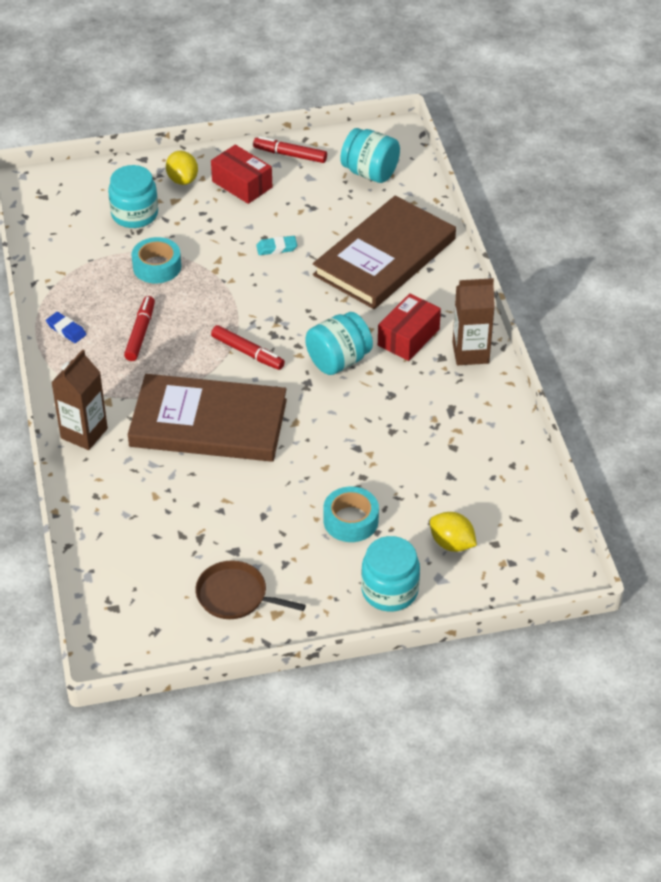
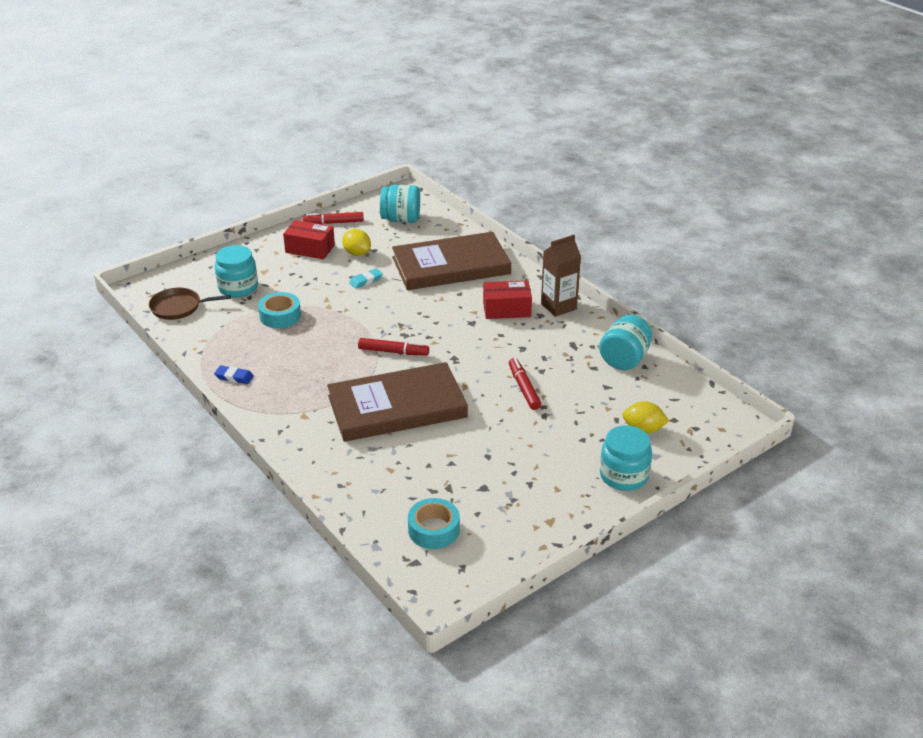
camera: 25 degrees left, 10 degrees down
(84, 433) = (299, 444): brown carton -> none
(140, 333) = (298, 362): red marker -> red marker (524, 388)
(182, 180) = (261, 257): yellow lemon -> yellow lemon (357, 253)
(235, 596) = (508, 519): brown pan -> brown pan (179, 307)
(338, 361) = (467, 338): turquoise jar -> turquoise jar (624, 359)
(350, 520) = (557, 438): turquoise tape -> turquoise tape (433, 530)
(385, 257) = (451, 266): brown book -> brown book turned 60 degrees clockwise
(408, 337) = (506, 309): red box -> red box turned 75 degrees clockwise

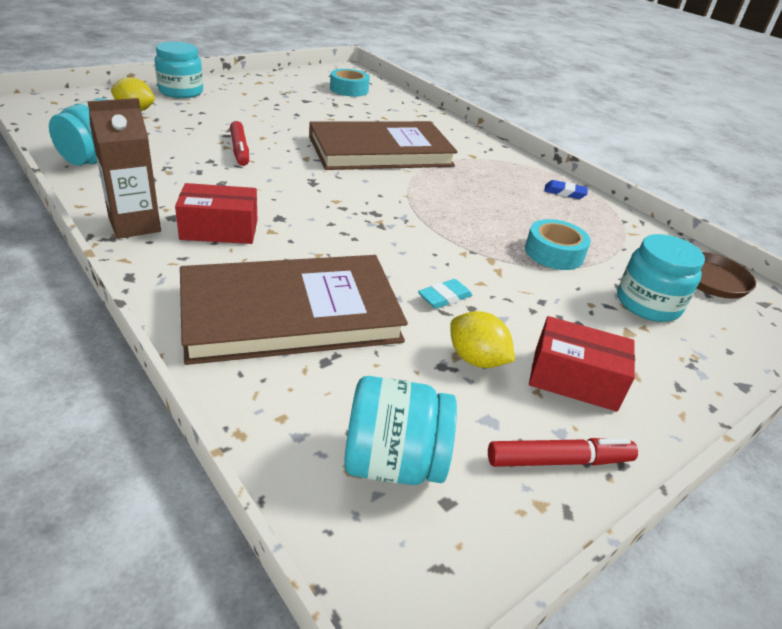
camera: 175 degrees right, 0 degrees up
(393, 352) = (388, 196): red marker -> none

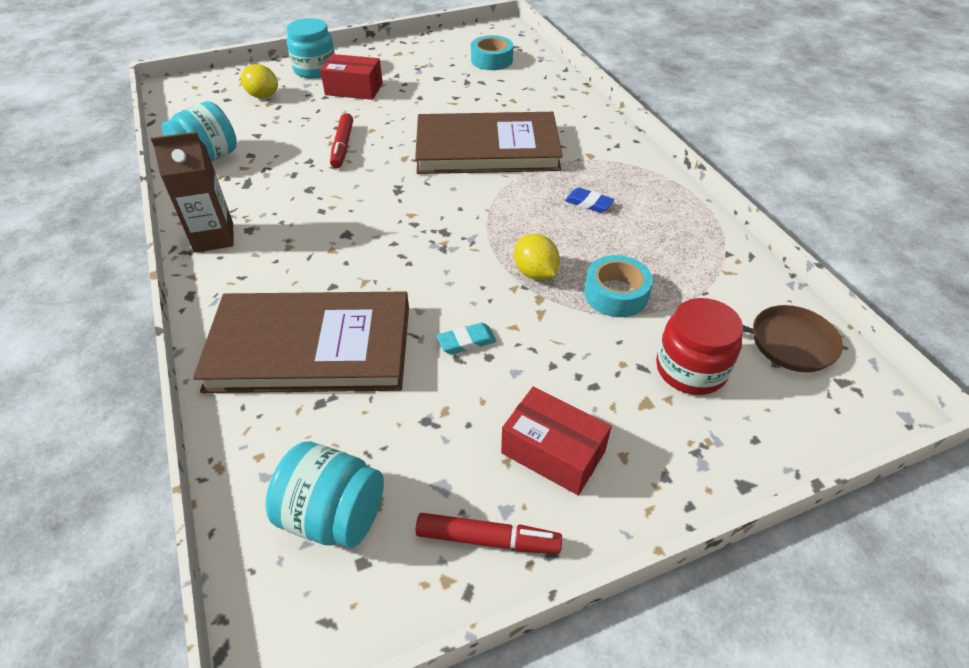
camera: 20 degrees right, 10 degrees up
(219, 229) = (285, 246): red box -> red box (354, 89)
(476, 359) = (463, 417): yellow lemon -> yellow lemon (535, 273)
(564, 192) = (675, 210): blue eraser -> blue eraser (588, 203)
(648, 304) = (690, 369): turquoise jar -> red jar

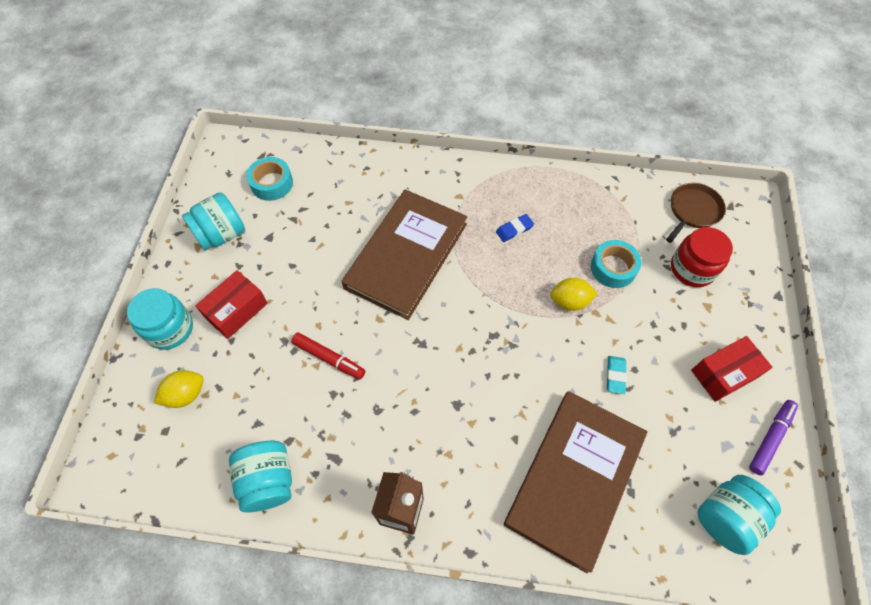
camera: 60 degrees left, 15 degrees up
(419, 58) = (221, 234): none -> turquoise jar
(488, 539) = (770, 438): red marker -> purple marker

